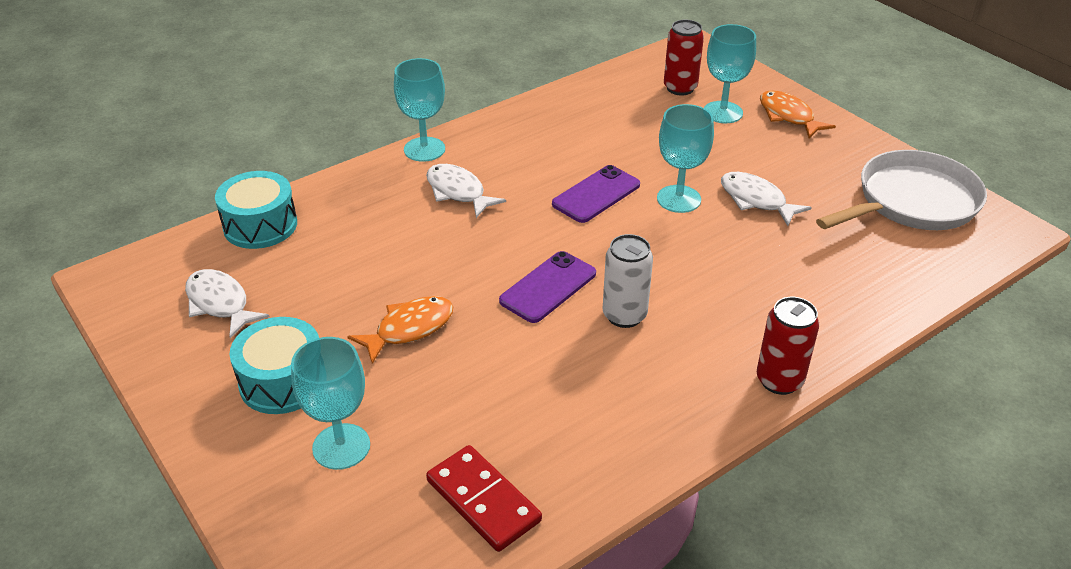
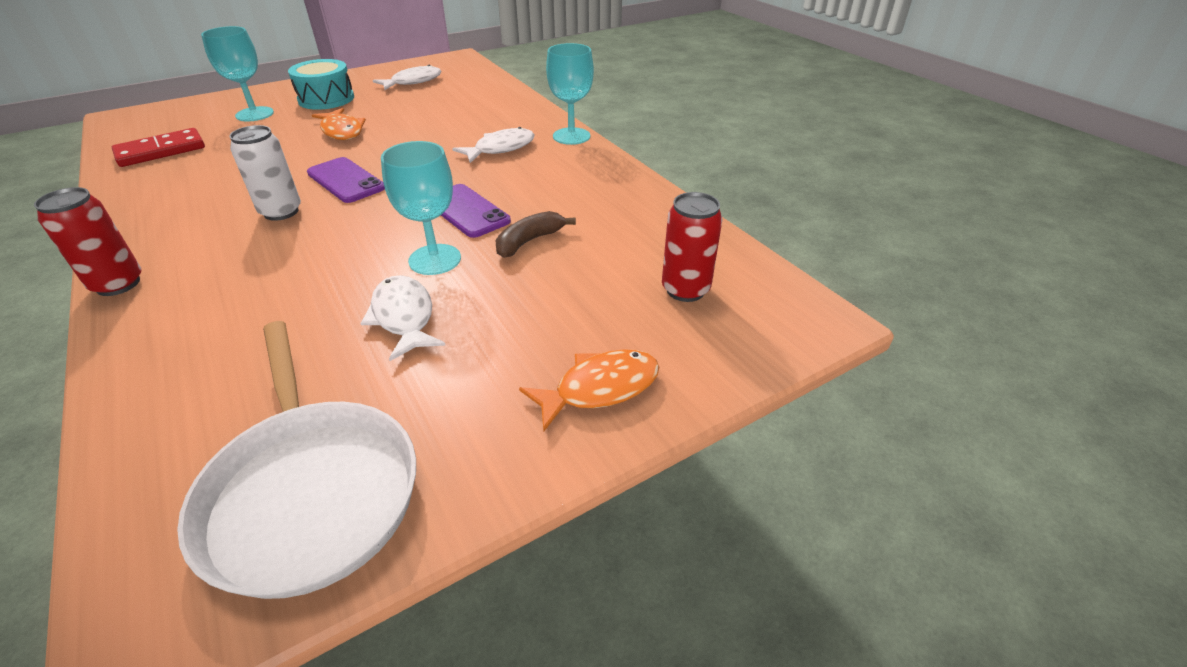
camera: 95 degrees right, 0 degrees up
(260, 225) = (489, 88): turquoise drum -> none
(638, 156) = (529, 241): none -> brown banana
(722, 112) = (618, 320): turquoise goblet -> none
(756, 200) = (404, 317): white fish -> white fish turned 75 degrees counterclockwise

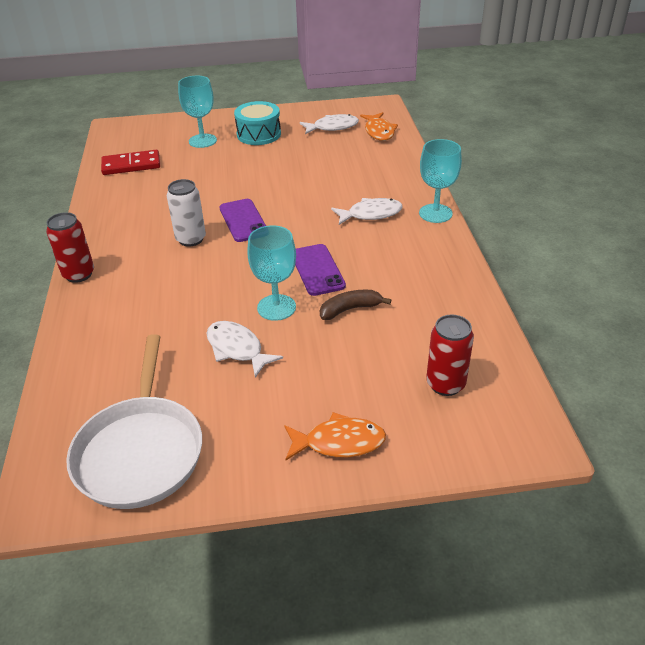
camera: 25 degrees right, 0 degrees up
(342, 131) = (258, 171): orange fish -> orange fish (379, 132)
(404, 317) = (237, 349): white fish -> white fish turned 45 degrees counterclockwise

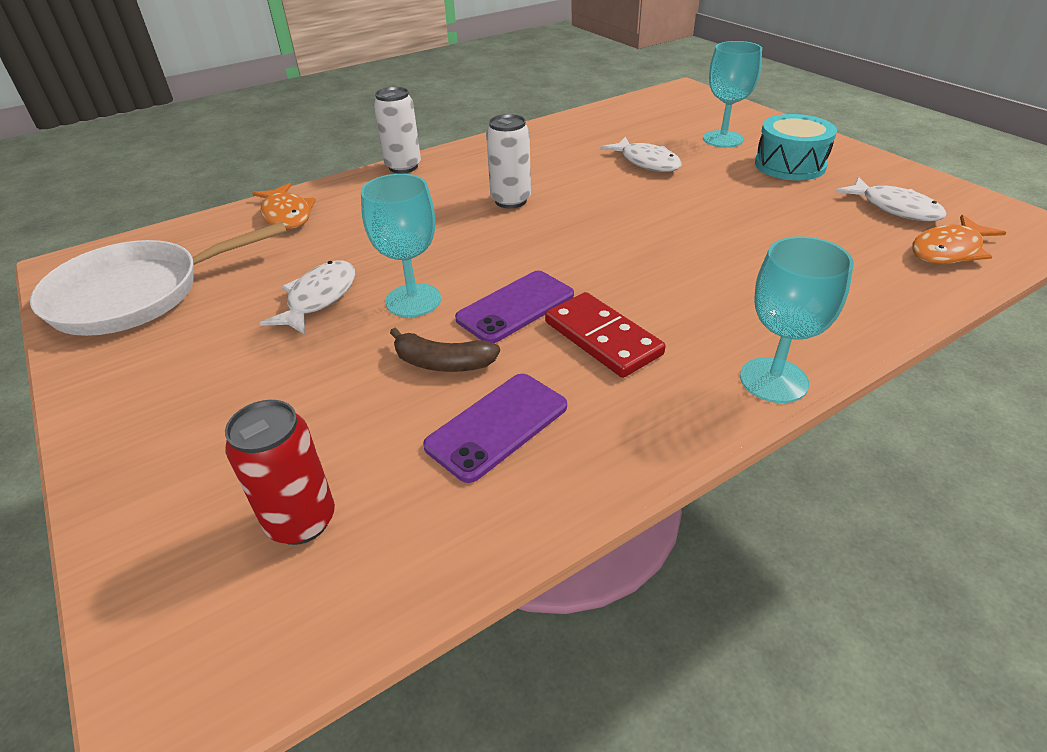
camera: 65 degrees right, 0 degrees up
(79, 274) = (403, 167): red can -> white can
(131, 165) = (620, 123): red domino -> red domino (602, 338)
(243, 221) = (579, 219): purple phone -> purple phone (497, 426)
(339, 442) = (156, 437): orange fish -> orange fish (286, 215)
(350, 309) = (443, 363): brown banana -> brown banana turned 150 degrees clockwise
(371, 214) = (697, 312): white fish -> white fish (646, 162)

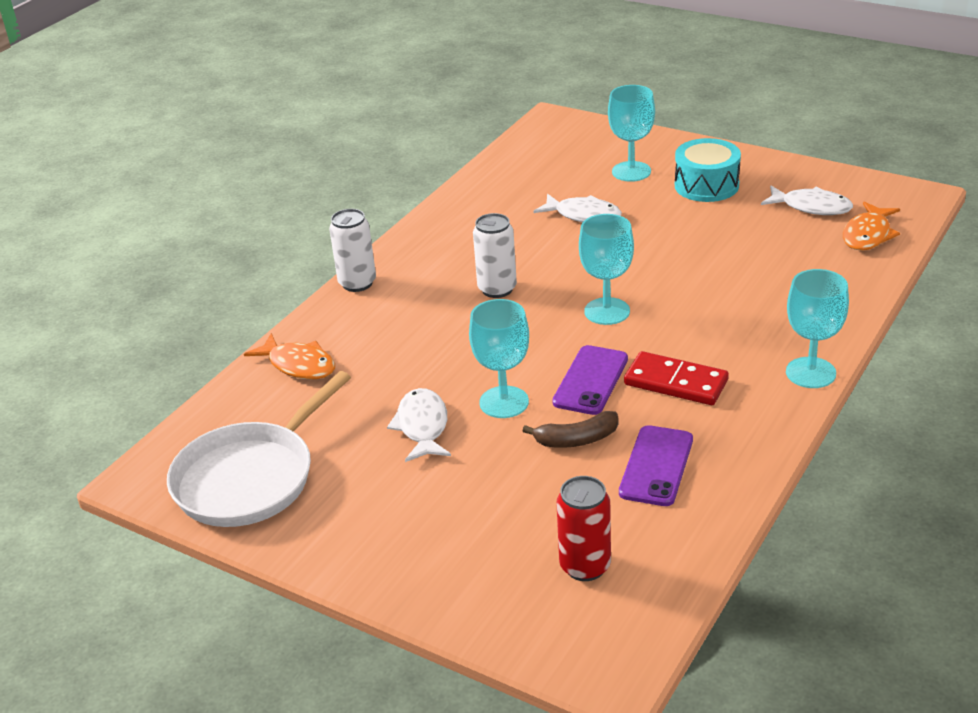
camera: 25 degrees left, 5 degrees down
(593, 247) = (607, 311): none -> turquoise goblet

